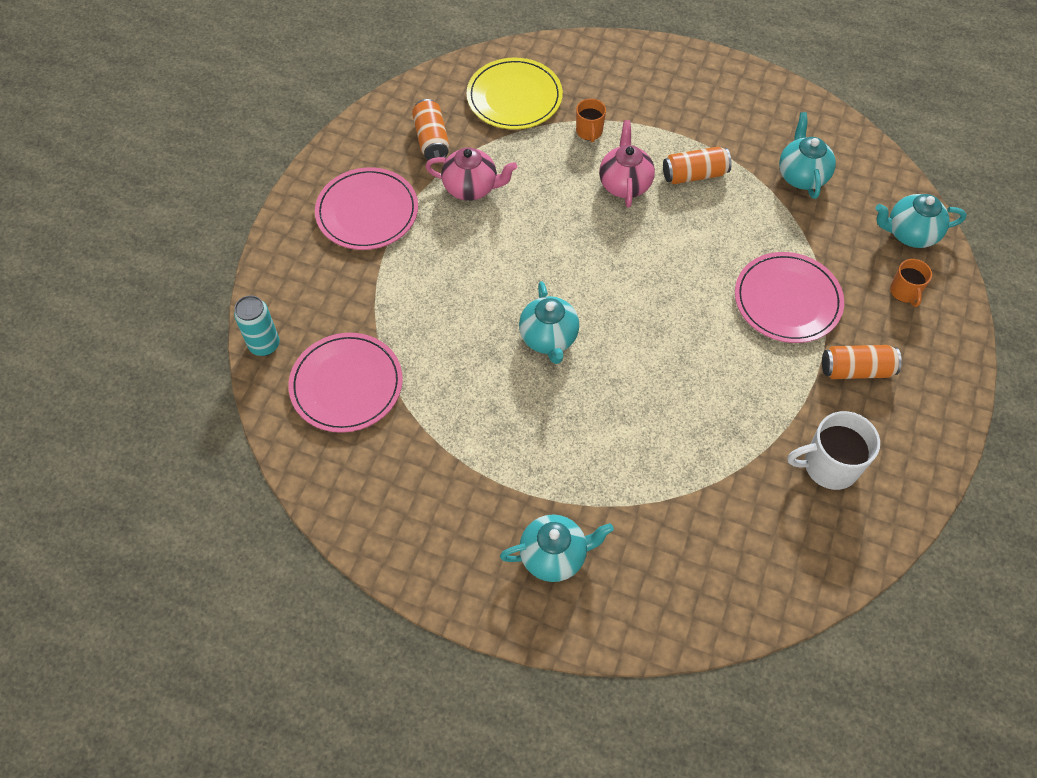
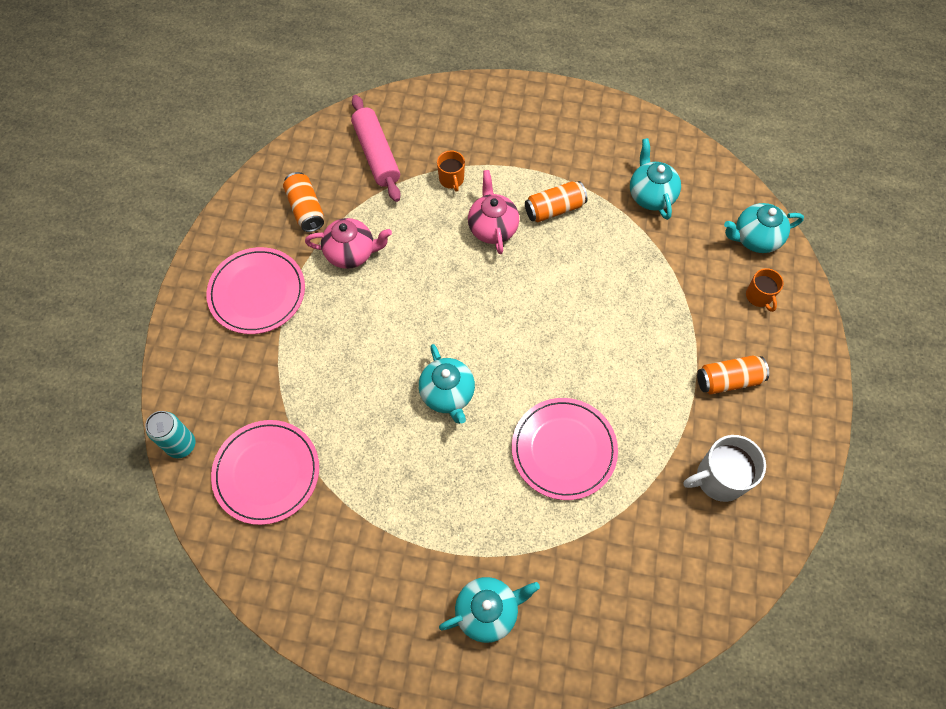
camera: 10 degrees left, 5 degrees up
(514, 97) = (376, 154): yellow plate -> pink rolling pin
(787, 300) = (657, 321): pink plate -> pink plate (564, 449)

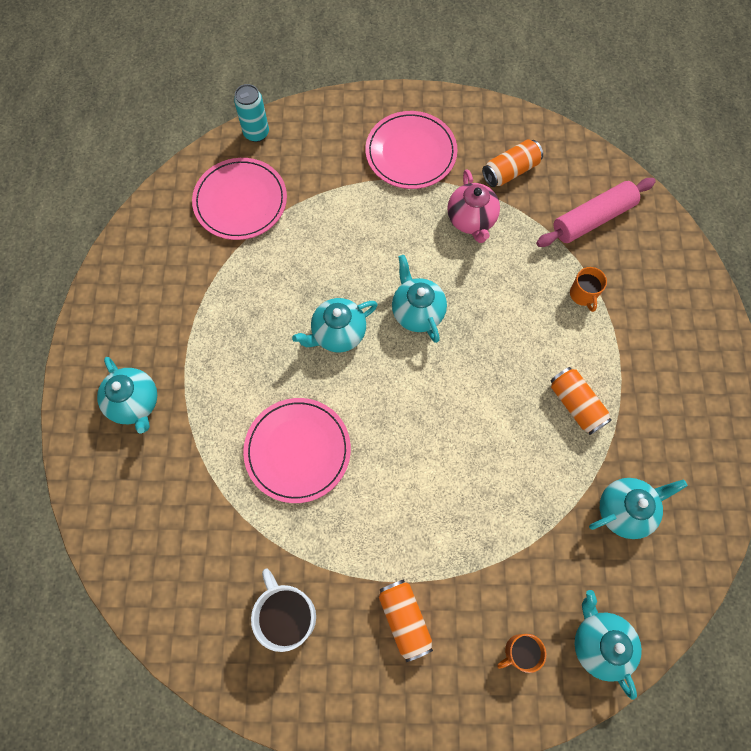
camera: 80 degrees right, 5 degrees up
(439, 319) = (417, 312): none -> turquoise teapot
(451, 180) = (583, 295): orange mug -> orange mug turned 75 degrees counterclockwise
(492, 227) = (535, 344): pink teapot -> none

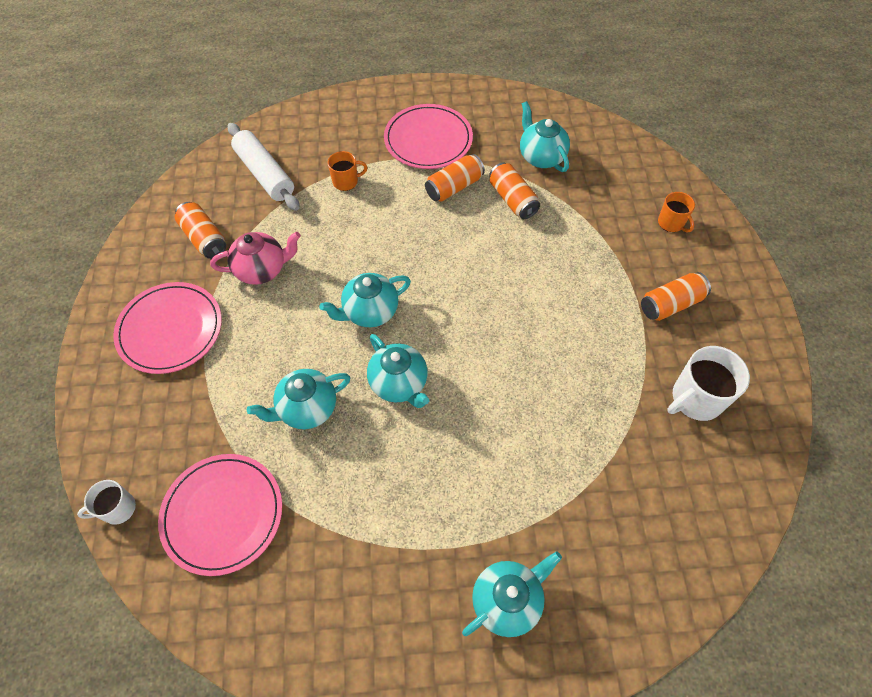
camera: 95 degrees left, 10 degrees down
(256, 133) = (118, 509): turquoise can -> white mug
(297, 450) = (534, 409): pink plate -> pink plate (428, 139)
(557, 466) = (512, 199): none -> orange can
(592, 219) = (265, 174): pink rolling pin -> white rolling pin
(599, 643) = (649, 174): turquoise teapot -> turquoise teapot (306, 409)

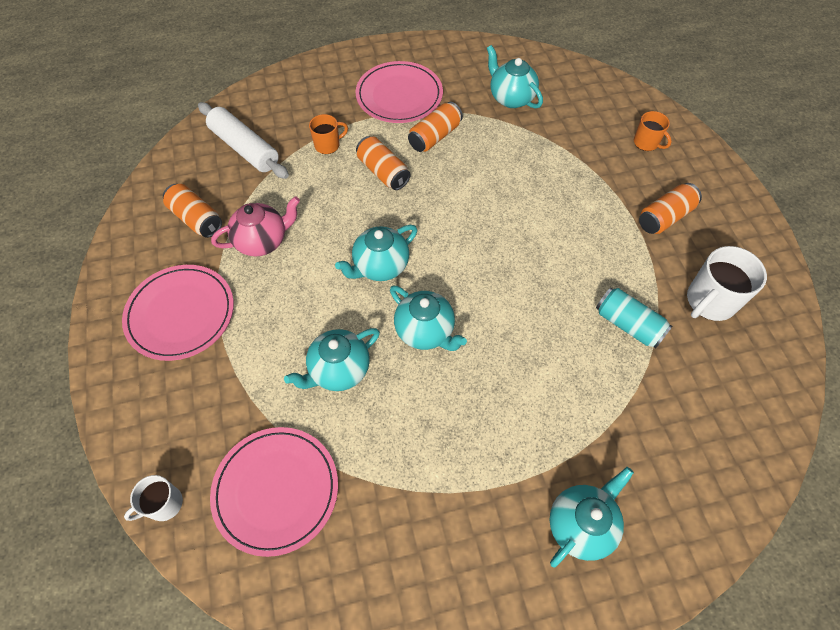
camera: 10 degrees left, 0 degrees up
(512, 199) = (493, 141): orange can -> orange can (383, 172)
(604, 409) = (628, 324): none -> turquoise can

